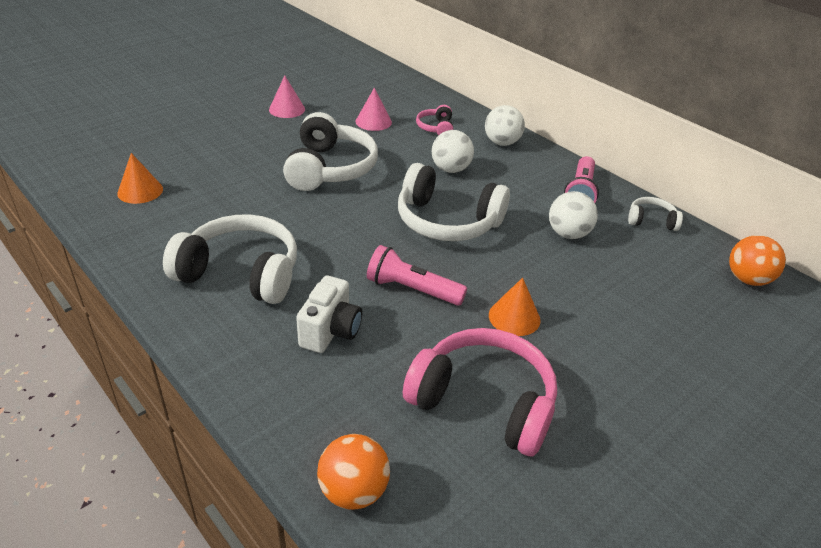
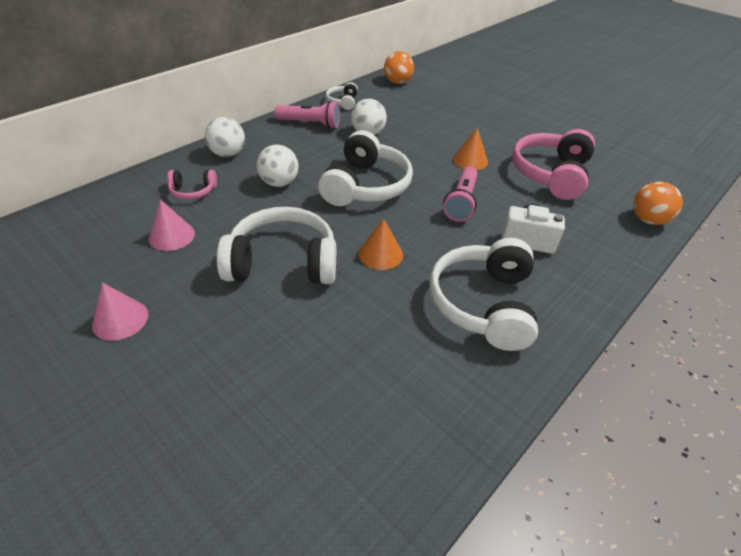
camera: 95 degrees left, 5 degrees up
(140, 191) = (358, 442): orange cone -> orange cone (380, 254)

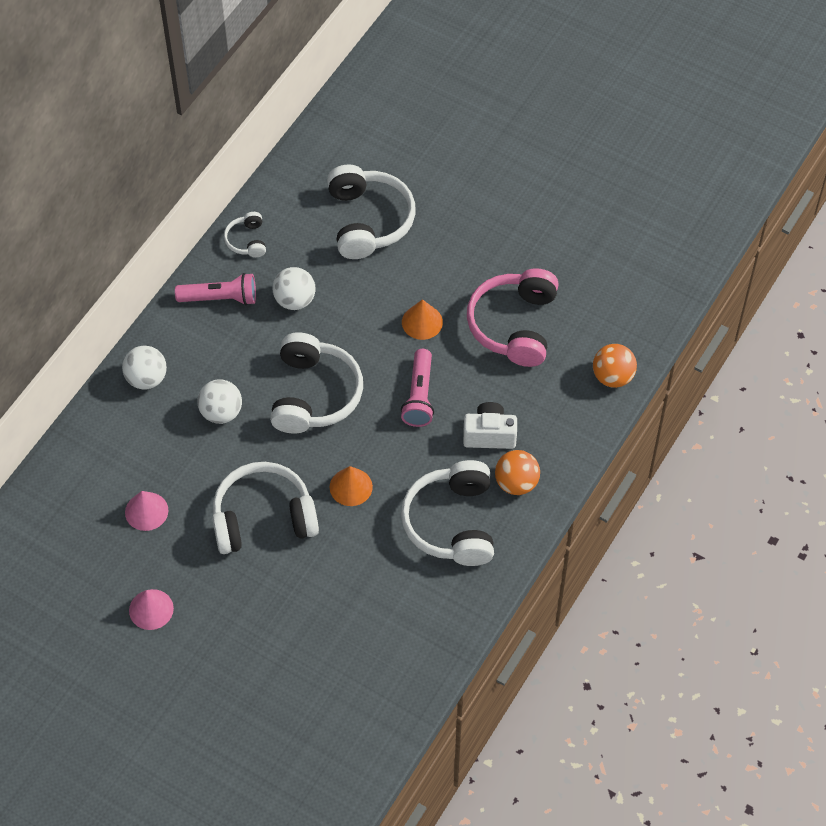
camera: 10 degrees left, 15 degrees up
(193, 191) = (137, 447): pink headphones -> none
(397, 82) = (307, 174): orange ball -> orange ball (516, 483)
(436, 106) = (368, 220): none -> white headphones

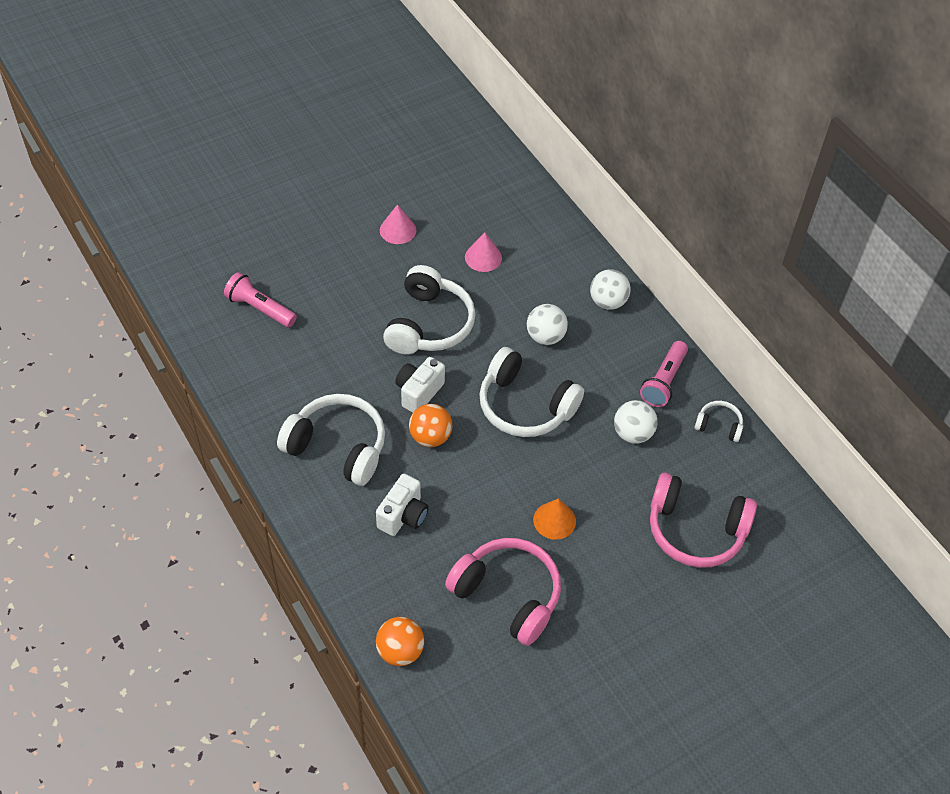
camera: 115 degrees right, 5 degrees down
(351, 487) = (419, 392): orange cone -> white camera
(368, 220) = (695, 530): white headphones -> pink headphones
(419, 396) = (476, 481): pink flashlight -> pink flashlight (260, 309)
(516, 483) = (342, 512): orange ball -> orange ball (430, 437)

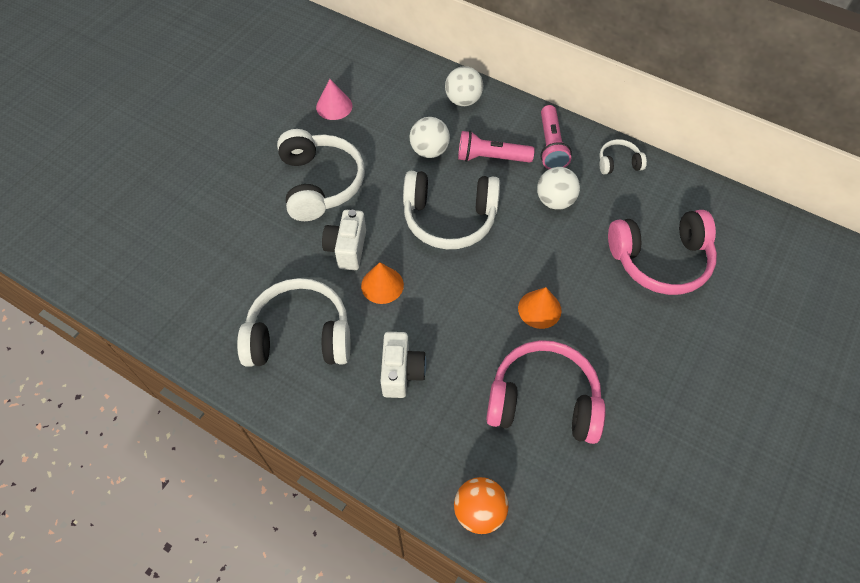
camera: 25 degrees left, 5 degrees up
(260, 309) = (149, 237): pink flashlight -> pink flashlight (491, 158)
(398, 230) = (243, 113): pink cone -> none
(430, 437) = (382, 285): orange ball -> orange cone

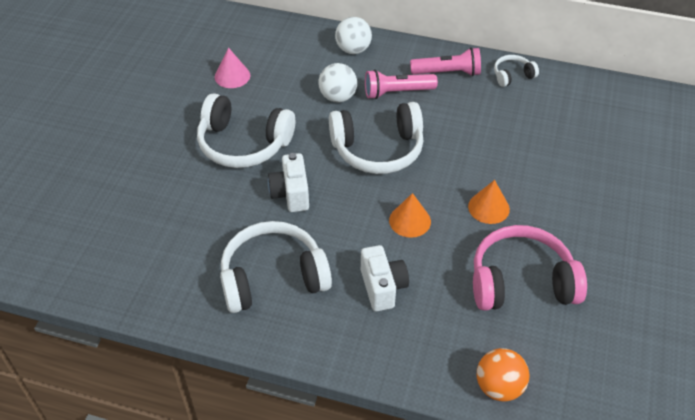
camera: 15 degrees left, 10 degrees down
(320, 183) = (243, 144): white headphones -> white headphones turned 135 degrees clockwise
(382, 285) = (336, 218): orange cone -> orange cone (410, 221)
(551, 146) = (447, 73): pink flashlight -> pink flashlight turned 75 degrees counterclockwise
(555, 201) = (468, 117): white ball -> none
(660, 260) = (579, 146): pink headphones -> none

